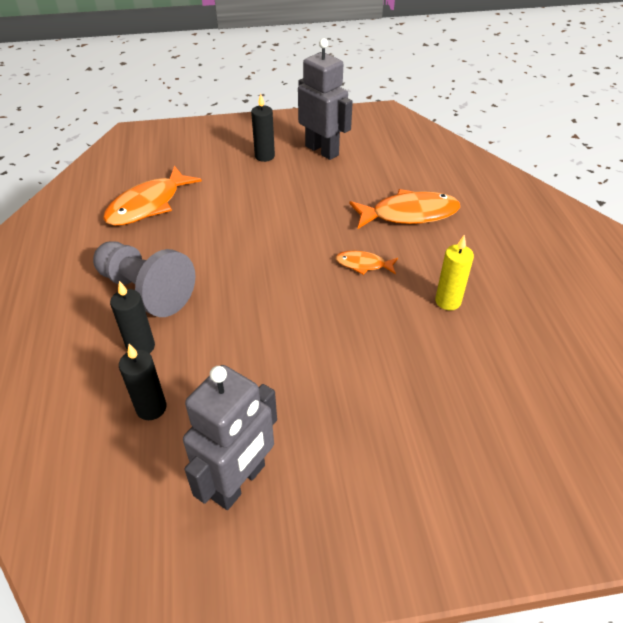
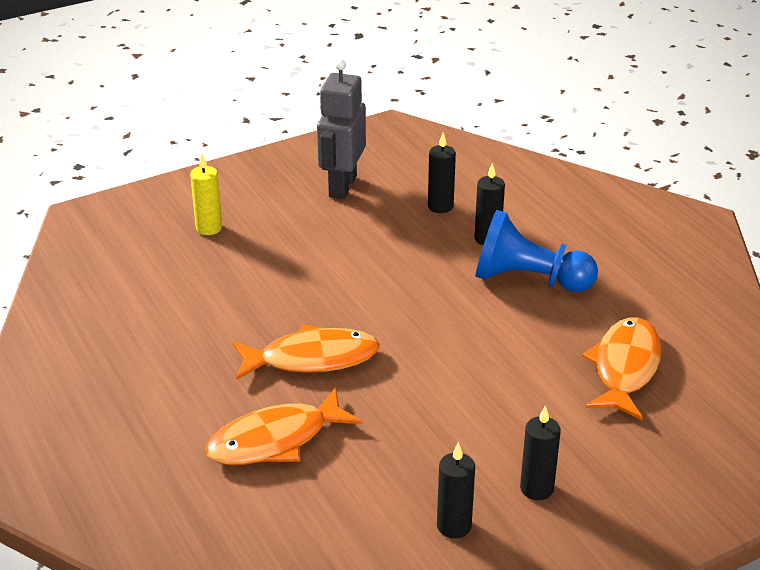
camera: 160 degrees right, 10 degrees down
(146, 291) = (528, 280): grey pawn -> blue pawn
(322, 150) = (454, 526): grey robot -> black candle
(363, 264) = (312, 359): orange fish -> orange fish, size x1.92
(448, 301) = (205, 342): yellow candle -> yellow candle (209, 228)

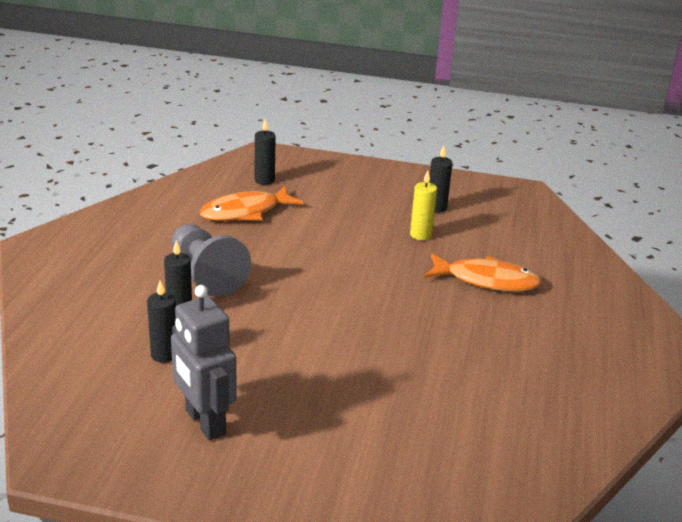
camera: 140 degrees left, 5 degrees down
(209, 228) = (371, 452): yellow candle -> yellow candle (420, 235)
(312, 359) = (412, 307): orange fish -> none
(342, 186) = (204, 422): grey robot -> grey robot turned 90 degrees clockwise
(528, 280) = (206, 274): blue pawn -> grey pawn
(536, 488) = (376, 199): black candle -> black candle (264, 180)

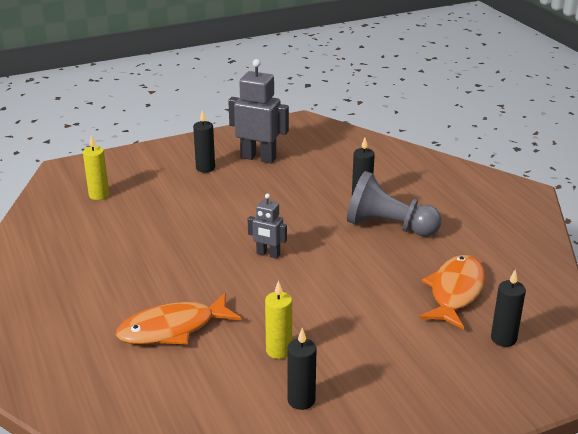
camera: 145 degrees right, 0 degrees up
(164, 354) = (329, 174): black candle -> black candle (205, 168)
(345, 301) = (268, 254): none -> grey robot
(459, 464) = (99, 195): none -> yellow candle

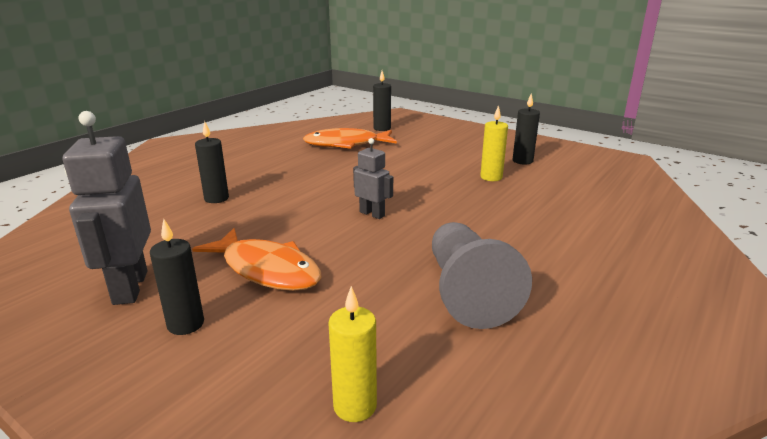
camera: 120 degrees left, 5 degrees down
(172, 329) = (536, 221): orange fish -> orange fish (267, 270)
(268, 254) = (372, 214): grey robot -> grey robot turned 45 degrees counterclockwise
(388, 226) = (269, 177): grey pawn -> grey pawn (467, 292)

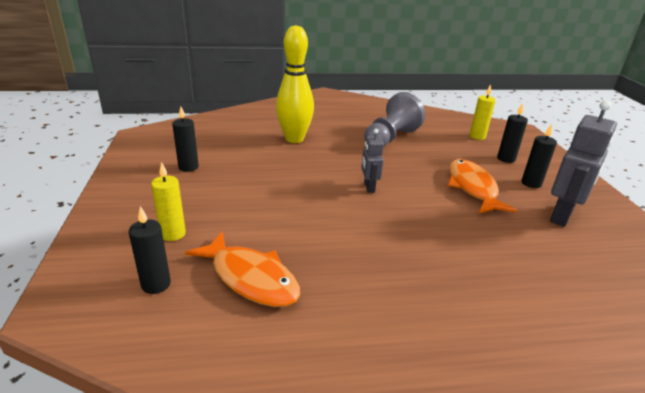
camera: 135 degrees left, 5 degrees up
(216, 198) = (470, 267): black candle -> black candle (506, 159)
(491, 177) = (243, 169): yellow candle -> yellow candle (173, 234)
(541, 222) = (294, 139): none -> yellow bowling pin

